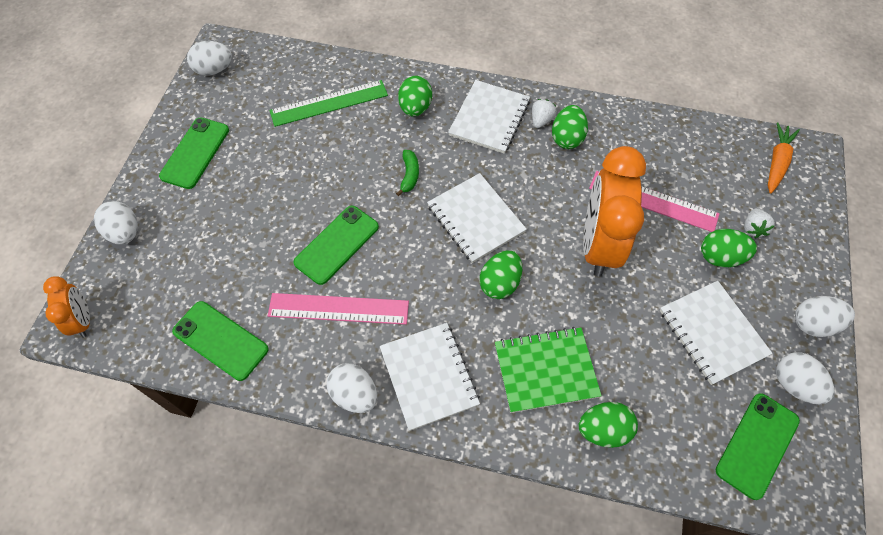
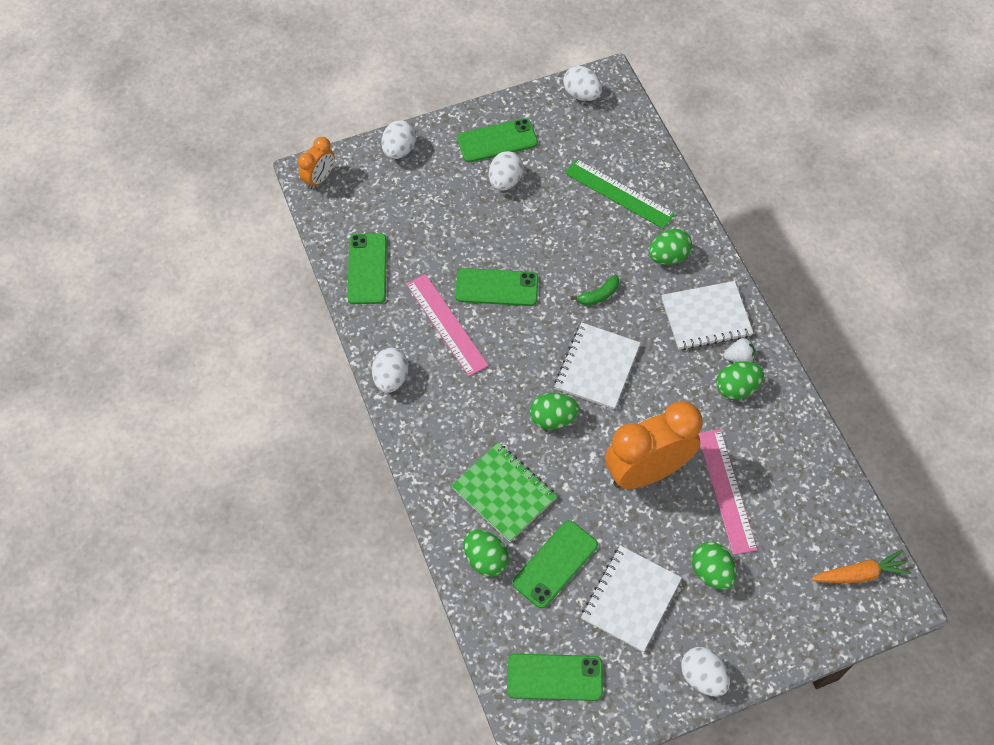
camera: 55 degrees right, 0 degrees up
(429, 376) = (440, 417): white notebook -> none
(644, 372) = (555, 564): none -> green phone
(753, 228) = (764, 585): white strawberry -> none
(794, 384) = (630, 684): white egg -> white egg (505, 181)

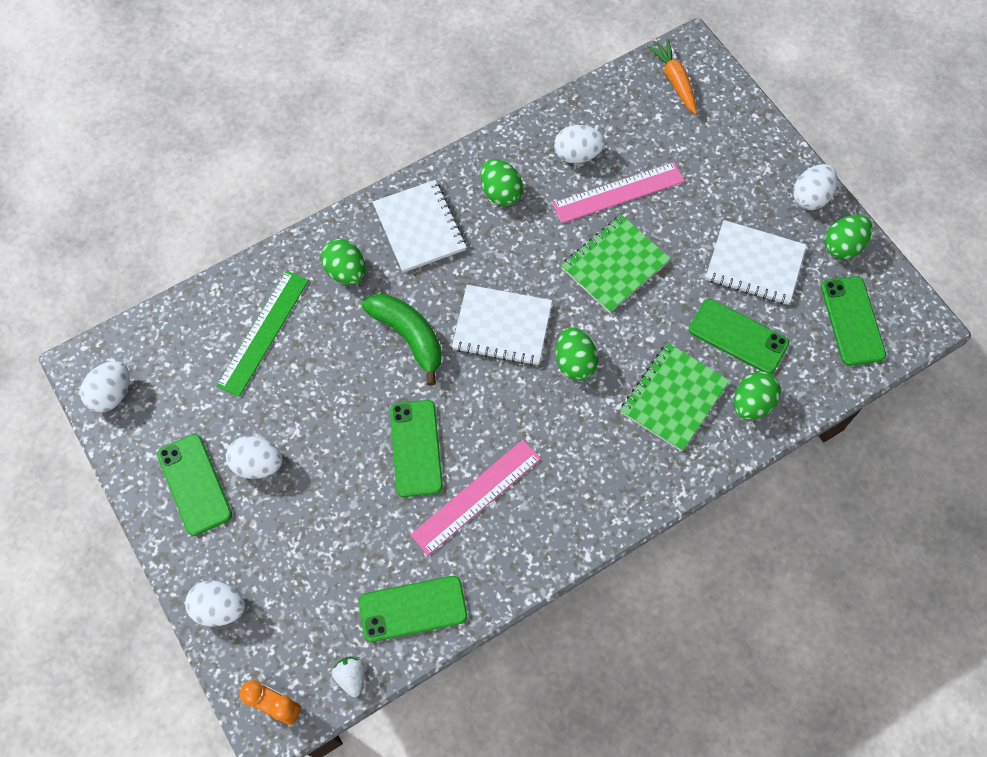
camera: 100 degrees left, 5 degrees up
(391, 378) = (561, 546): white egg -> white egg (577, 155)
(598, 295) = (409, 336): green banana -> green banana, size x1.85
(646, 471) = (614, 265): orange clock -> green notebook
(711, 572) = (707, 198): green egg -> green egg (842, 246)
(738, 357) = (464, 193): white strawberry -> white strawberry (351, 676)

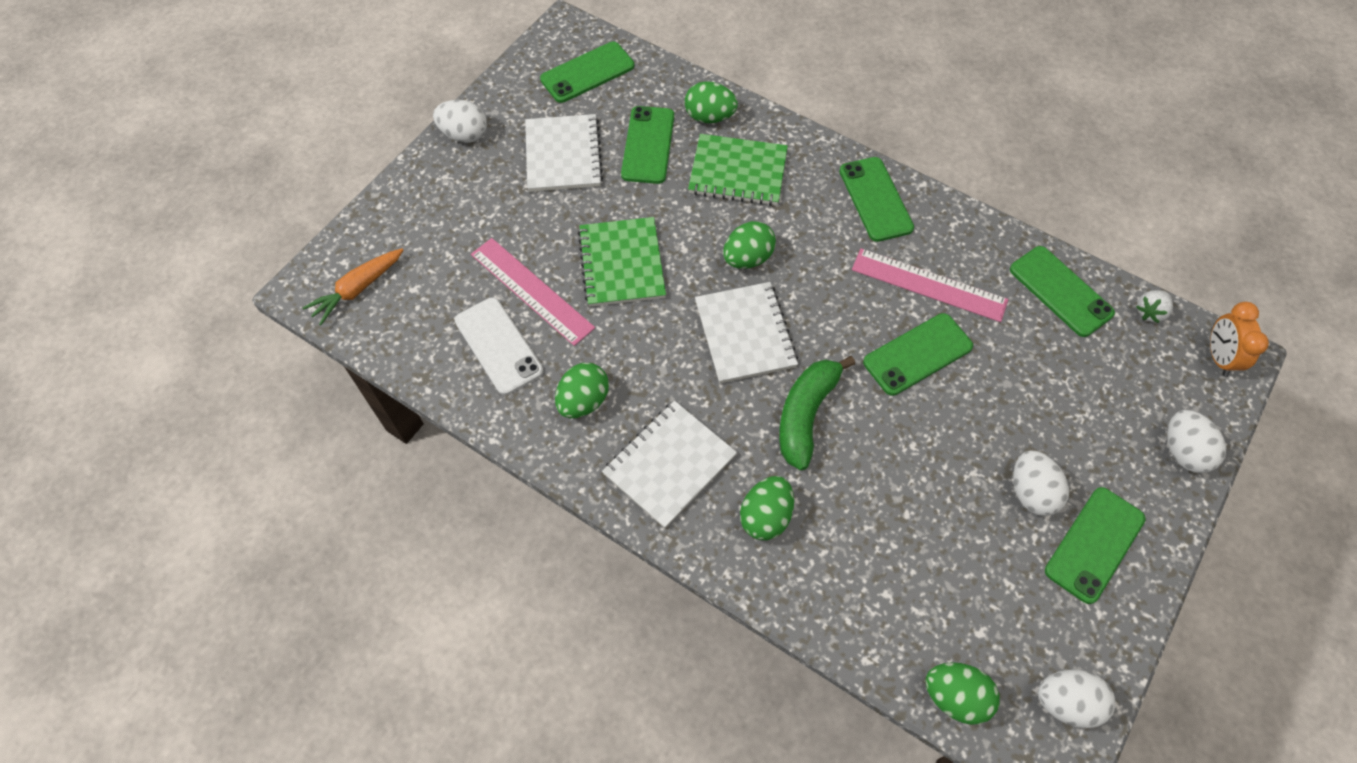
camera: 115 degrees left, 5 degrees down
(263, 332) = (889, 568): green ruler -> none
(577, 155) = (498, 346): white egg -> white phone
(589, 502) = (875, 199): none -> green phone
(614, 265) = (621, 263): green notebook -> green notebook turned 60 degrees clockwise
(842, 246) = (510, 98): green egg -> green egg (955, 696)

